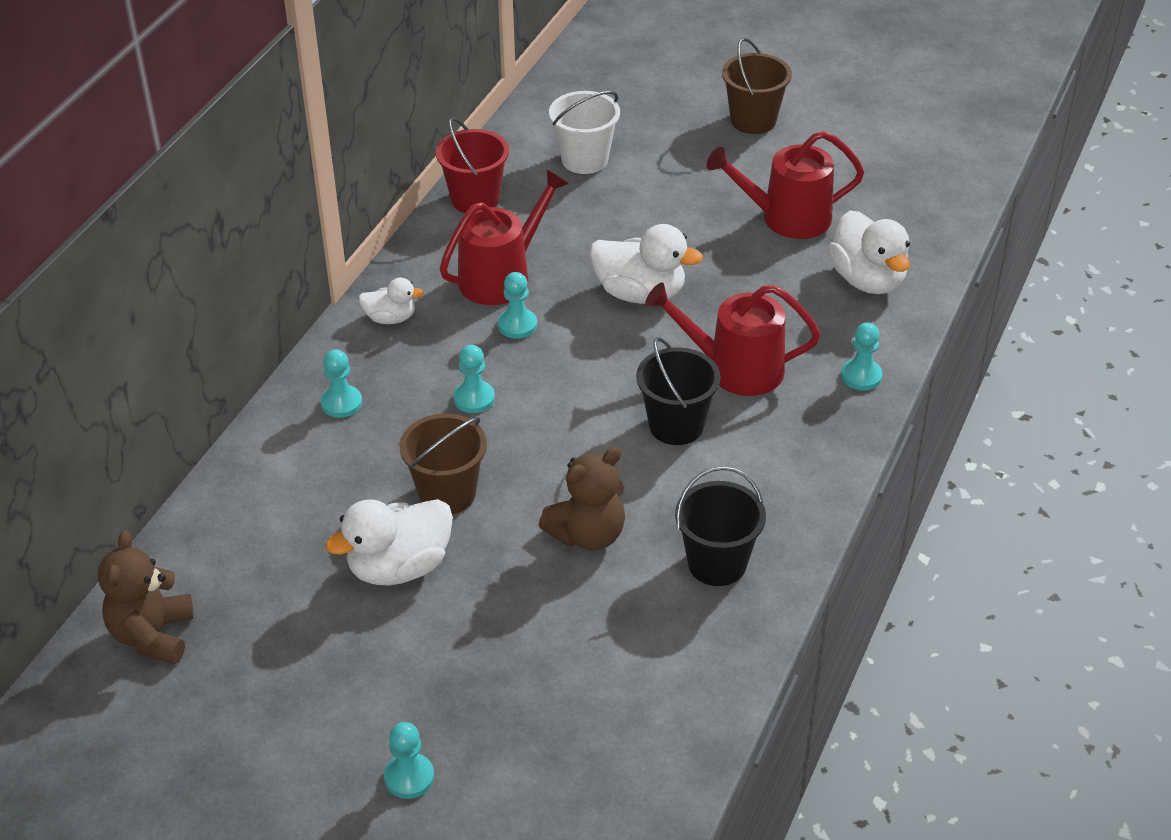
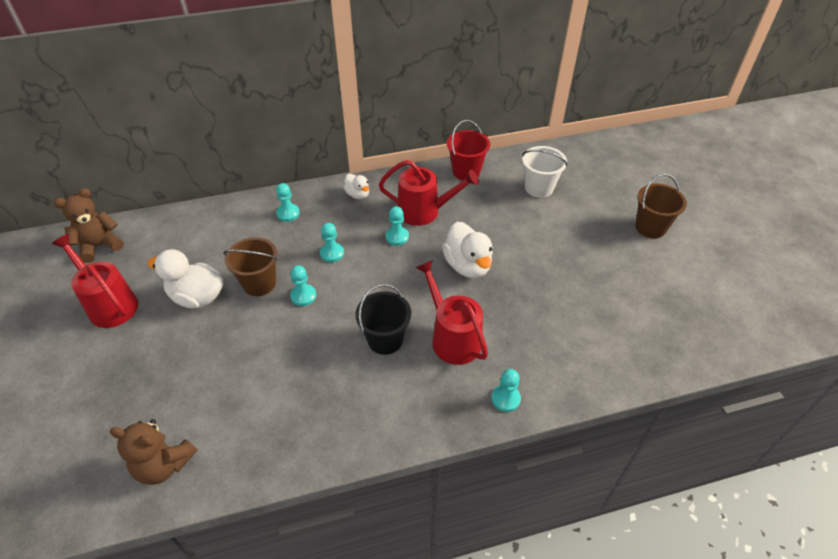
camera: 50 degrees right, 5 degrees up
(409, 777) = (59, 386): turquoise pawn -> turquoise pawn (303, 296)
(588, 535) = (274, 353): brown teddy bear -> brown teddy bear (164, 465)
(717, 563) = (296, 422): black bucket -> none
(787, 218) = (593, 287): red watering can -> red watering can (109, 304)
(867, 280) = (588, 352): white duck -> none

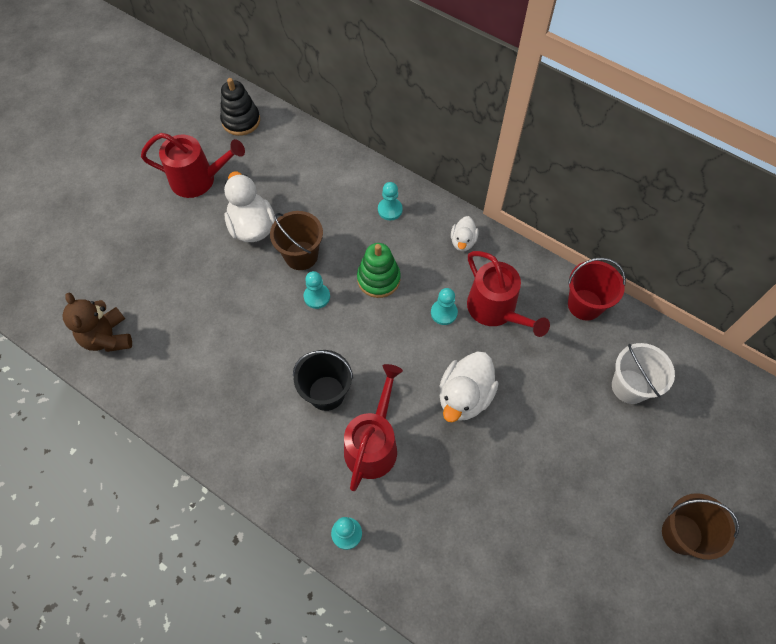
camera: 50 degrees right, 15 degrees up
(99, 246) = (241, 121): brown teddy bear -> black stacking toy
(109, 304) = (198, 179): red watering can -> red watering can turned 90 degrees clockwise
(332, 253) = (378, 279): turquoise pawn -> green stacking toy

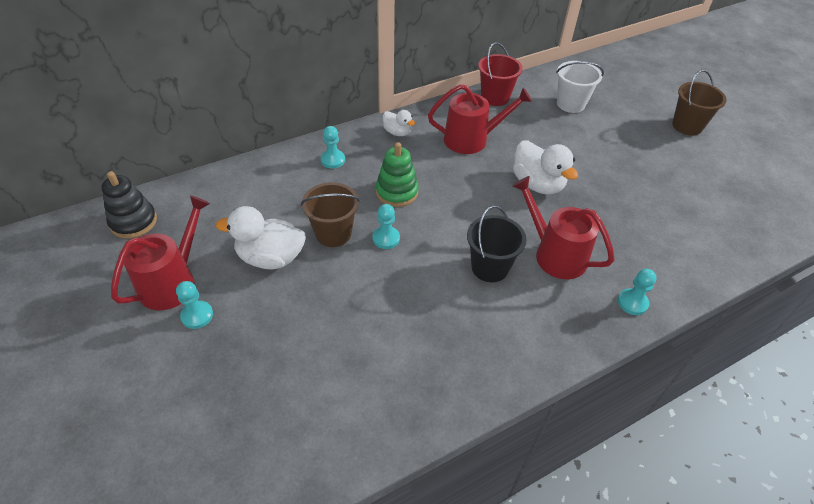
camera: 65 degrees left, 15 degrees down
(108, 337) = (311, 440): brown teddy bear -> none
(444, 313) = (456, 167): turquoise pawn -> turquoise pawn (197, 315)

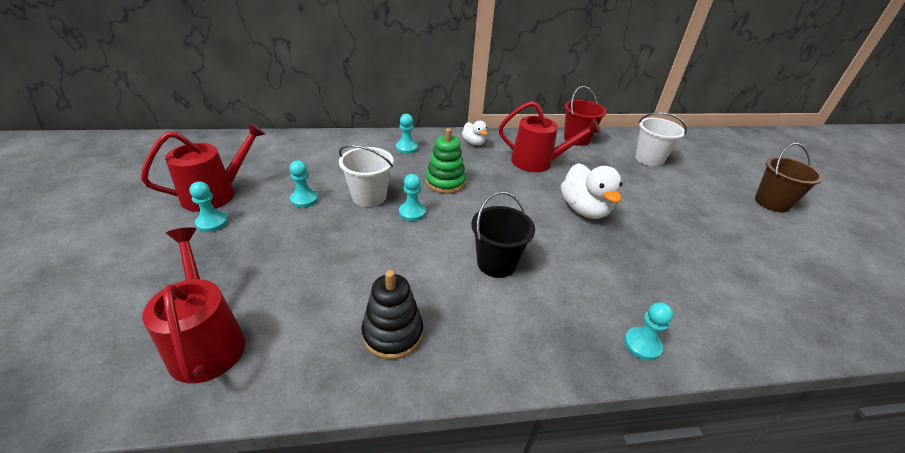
camera: 20 degrees right, 10 degrees down
(133, 222) = (224, 149): black stacking toy -> black stacking toy (393, 333)
(271, 258) = (304, 199): white duck -> turquoise pawn
(333, 233) = (369, 196): brown bucket -> white bucket
(555, 254) = (572, 272): red watering can -> red watering can (207, 341)

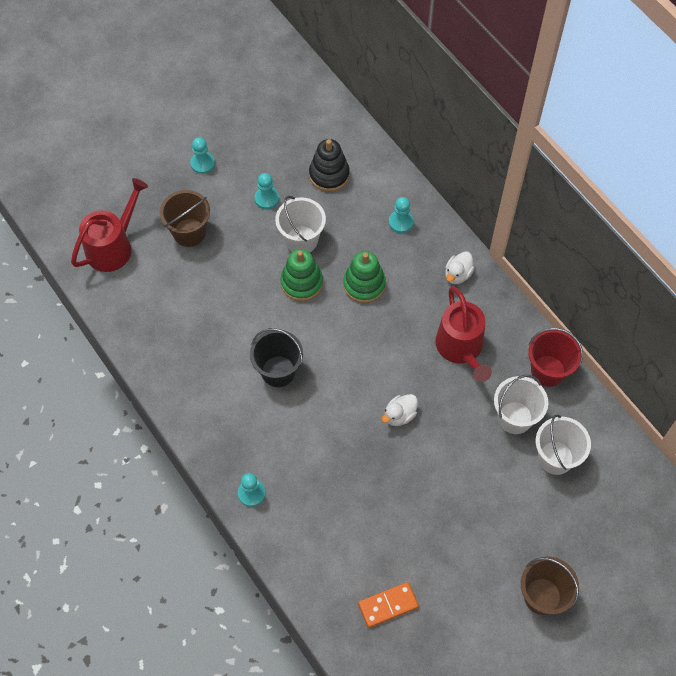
camera: 65 degrees right, 25 degrees up
(216, 194) = (233, 137): red watering can -> none
(275, 263) = (189, 232): none -> brown bucket
(393, 333) = (173, 338): black stacking toy -> black stacking toy (329, 175)
(412, 212) = (301, 283): turquoise pawn -> green stacking toy
(584, 209) = (399, 415): white duck -> white duck, size x0.56
(609, 162) = (515, 417): none -> white bucket
(792, 288) = (388, 605): none -> orange domino

